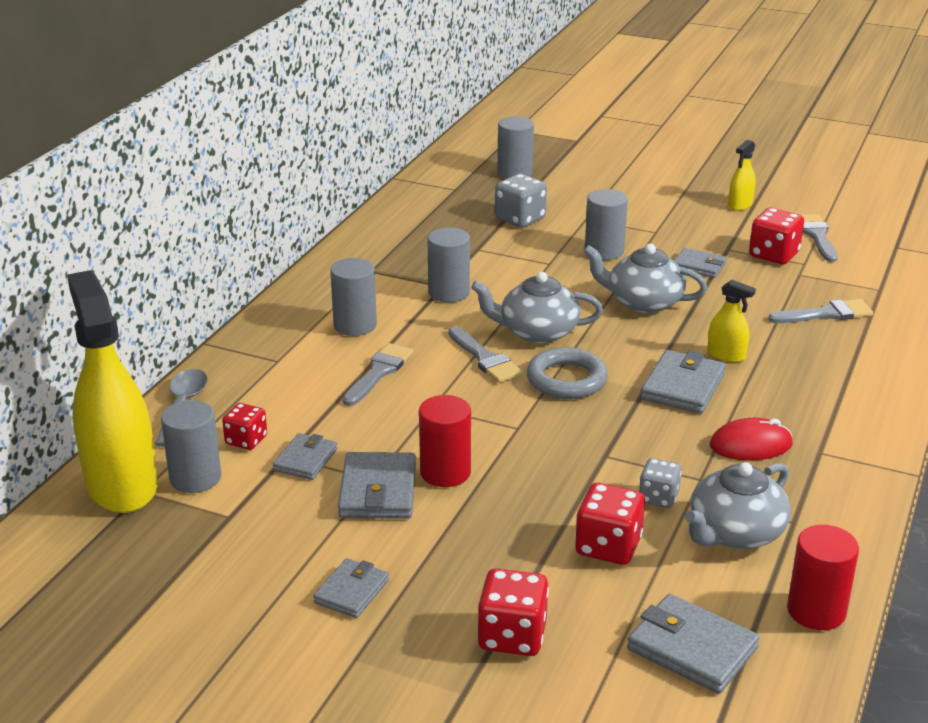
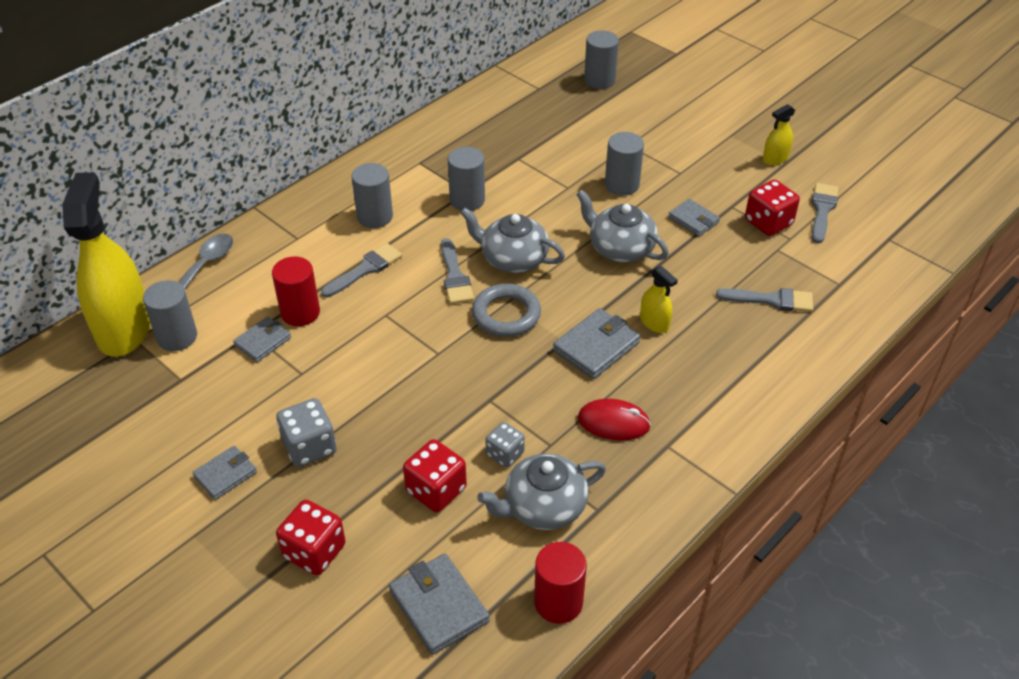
camera: 20 degrees right, 15 degrees up
(246, 440) = (231, 311): red dice -> none
(378, 491) = (298, 386): grey wallet -> none
(445, 472) = (357, 382): red cylinder -> red cylinder (300, 312)
(520, 219) = (573, 133): grey dice -> grey dice (309, 447)

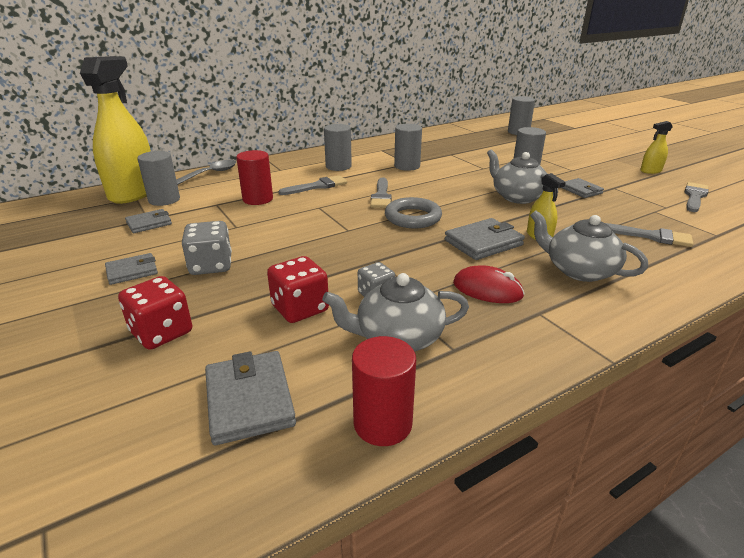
camera: 15 degrees right, 15 degrees down
(263, 341) = (220, 209): grey wallet -> grey wallet (149, 223)
(513, 259) = (429, 193): grey teapot -> grey teapot (579, 270)
(768, 222) = (646, 198): red dice -> none

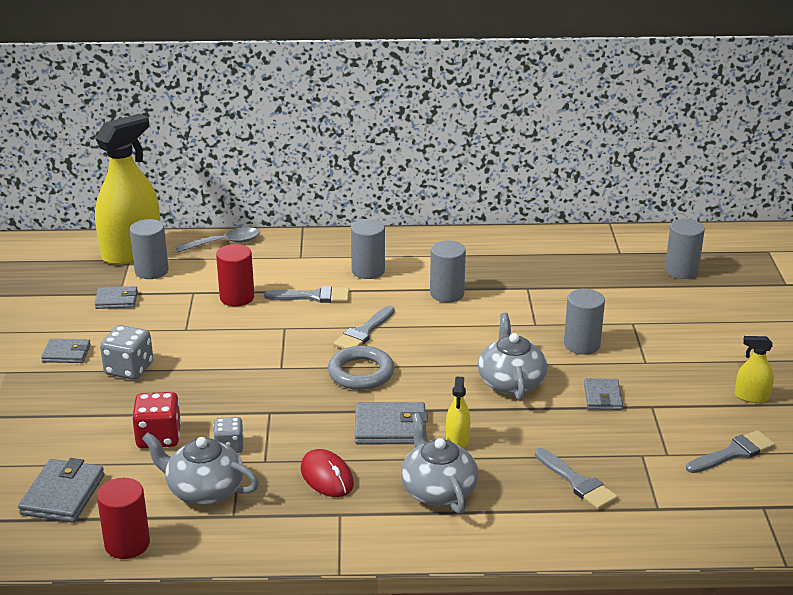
camera: 30 degrees right, 0 degrees up
(161, 332) = (48, 421): red dice -> none

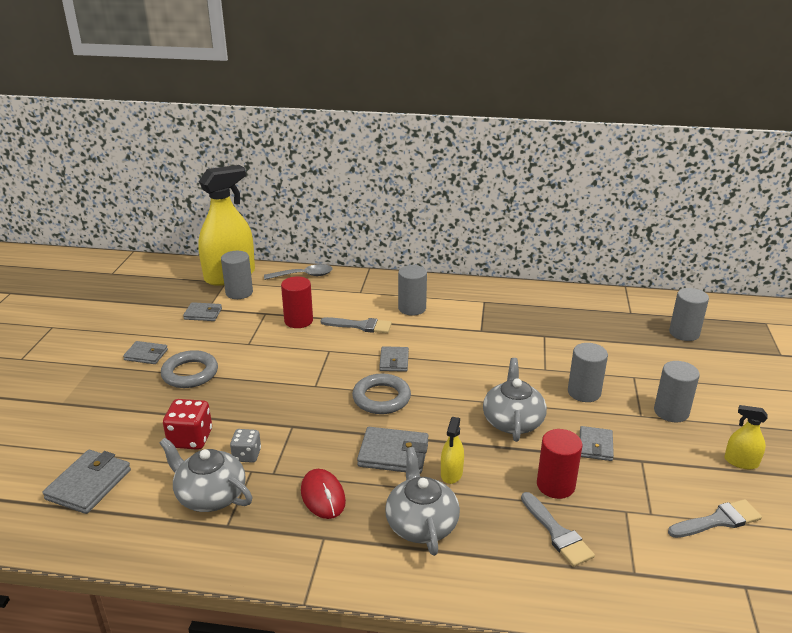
camera: 10 degrees right, 0 degrees up
(127, 544) = (123, 542): red cylinder -> red cylinder (555, 485)
(129, 369) = (190, 373): grey dice -> grey ring
(364, 332) = (394, 361): grey brush -> grey wallet
(447, 293) = (473, 334): grey cylinder -> grey cylinder (671, 412)

